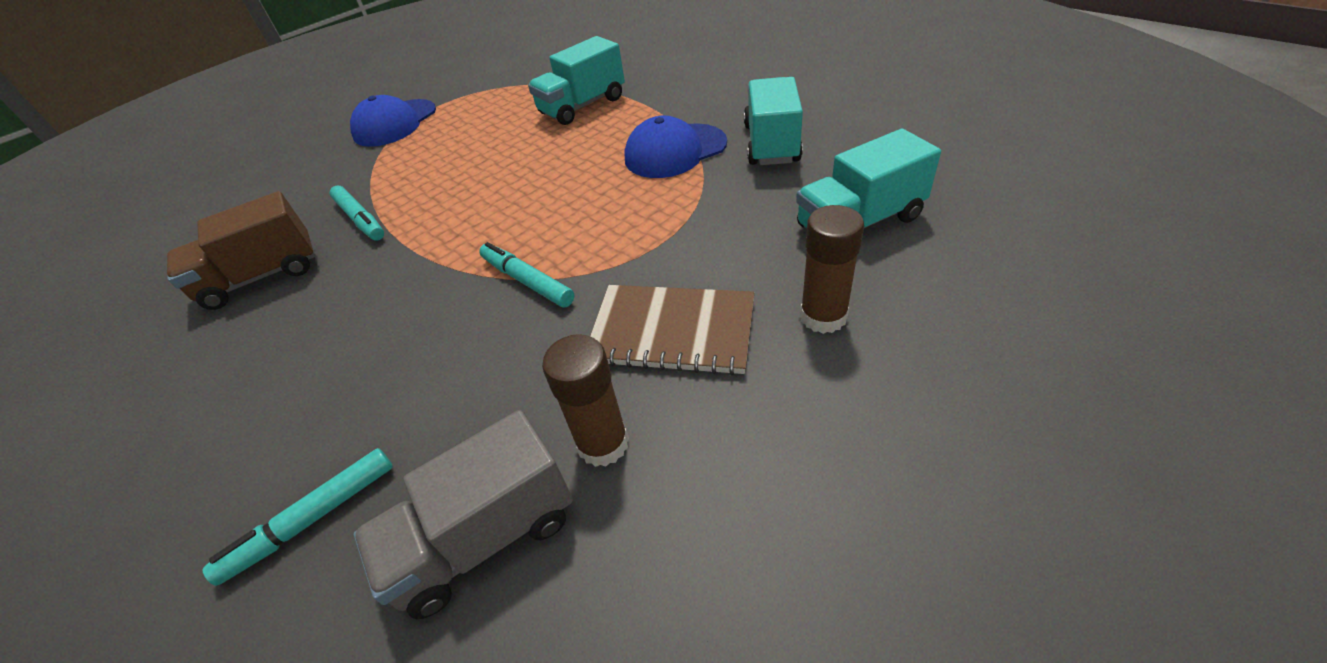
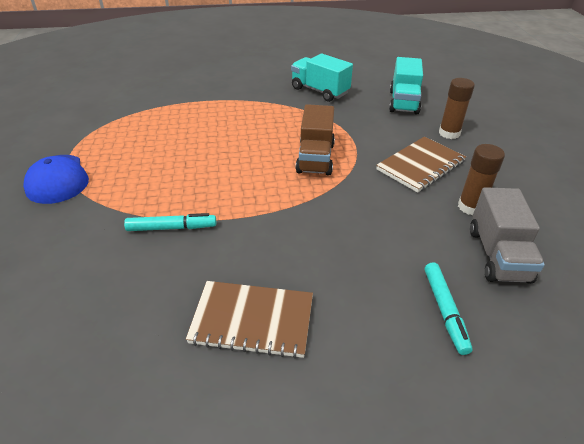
camera: 60 degrees left, 5 degrees down
(235, 350) = (252, 320): none -> brown notebook
(262, 277) = (174, 291): brown truck -> brown truck (315, 158)
(527, 281) = (334, 188): turquoise marker -> none
(582, 106) = (187, 114): turquoise truck -> none
(675, 151) = (285, 111): blue cap -> none

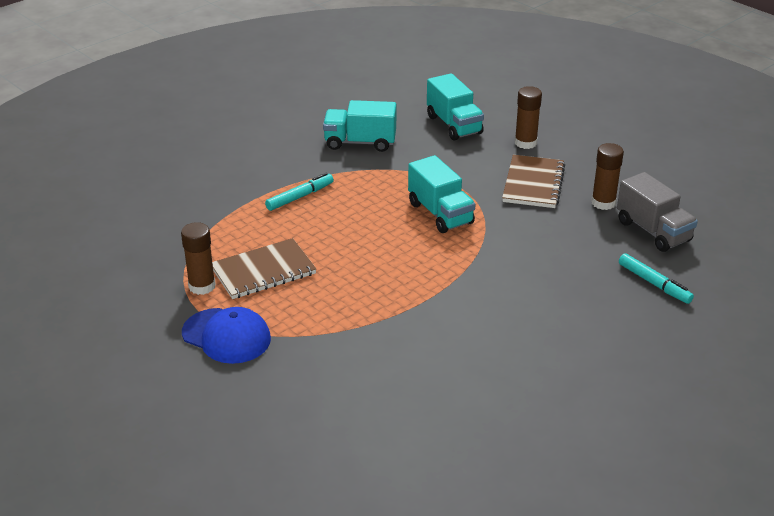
camera: 35 degrees left, 5 degrees down
(95, 140) = (202, 286): none -> brown glue stick
(171, 228) = (397, 323): turquoise marker -> turquoise marker (300, 197)
(252, 320) = (542, 351): brown notebook -> brown notebook (263, 271)
(315, 158) = (440, 213): brown truck -> turquoise truck

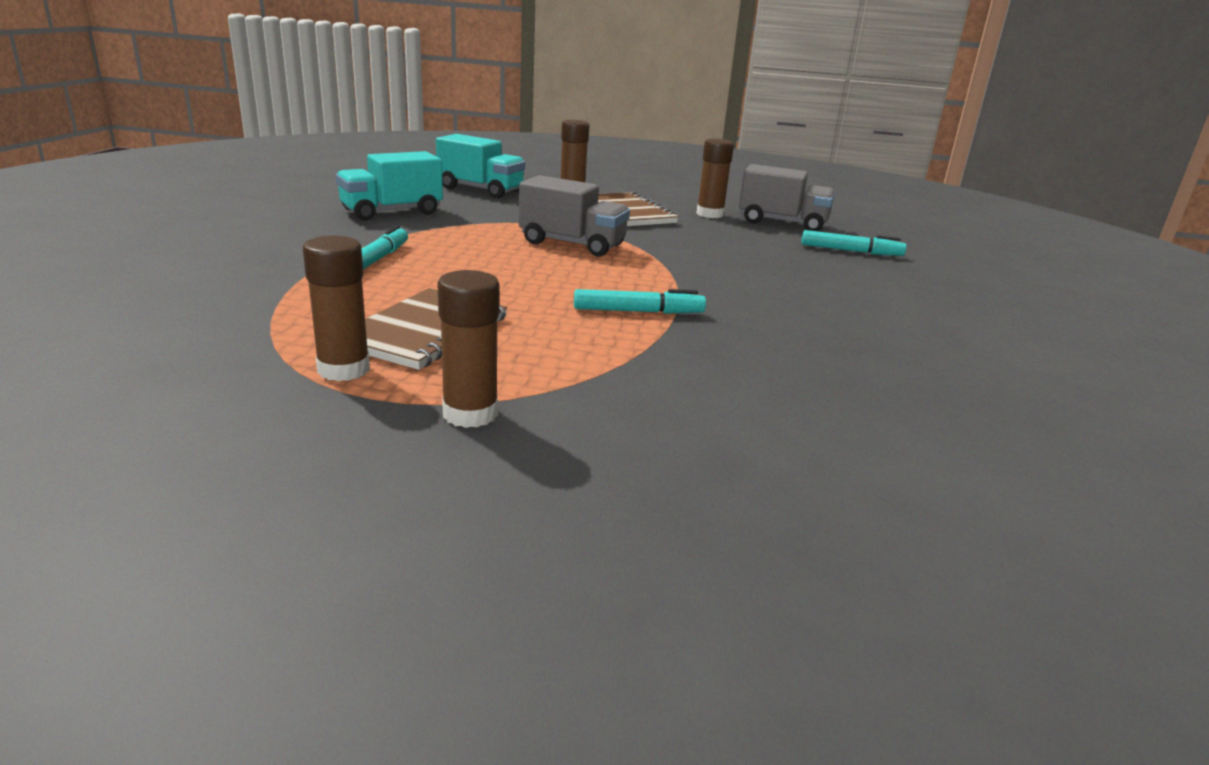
camera: 40 degrees left, 10 degrees down
(226, 336) = (470, 414): blue cap -> brown glue stick
(396, 295) = (638, 312): none -> turquoise marker
(440, 213) = (572, 244): turquoise truck -> grey truck

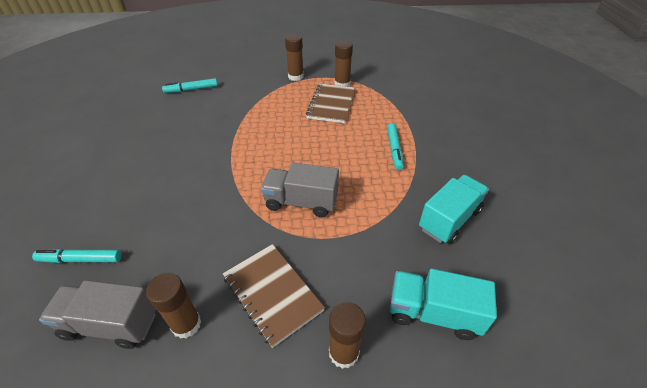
camera: 170 degrees right, 20 degrees up
(638, 312) = (251, 136): turquoise marker -> turquoise marker (191, 89)

